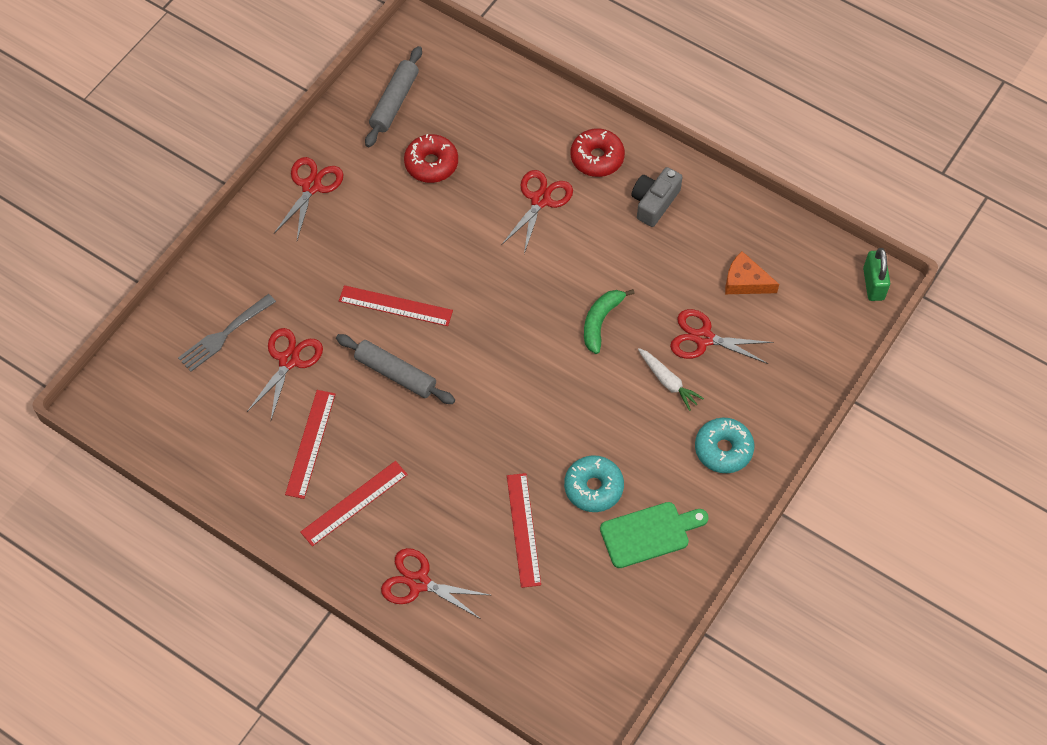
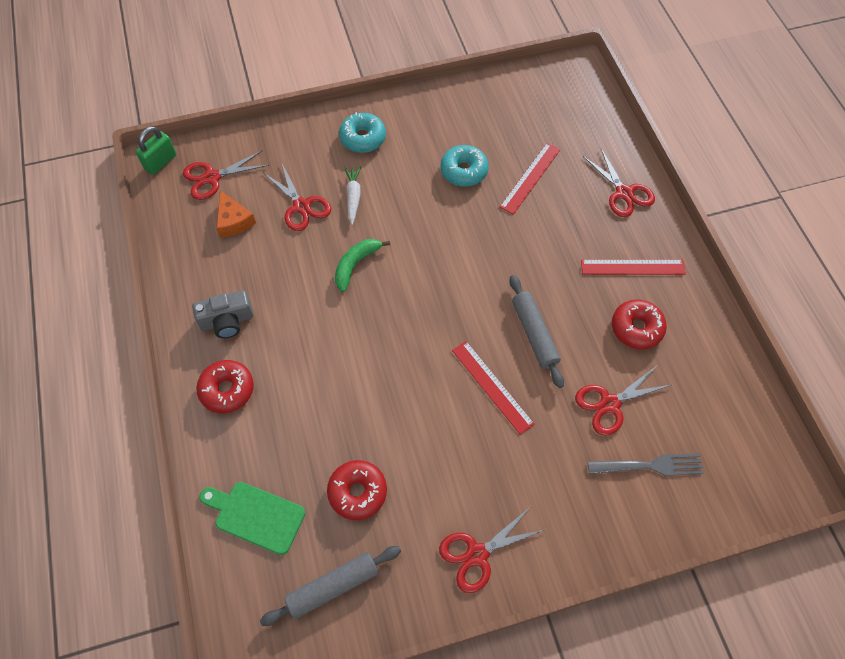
camera: 140 degrees left, 0 degrees up
(310, 443) = (636, 328): red ruler -> red donut
(540, 200) = (304, 388): red scissors -> red scissors (212, 177)
(600, 322) = (355, 265): green banana -> green banana turned 150 degrees clockwise
(649, 533) = (455, 126): green cutting board -> green cutting board (256, 516)

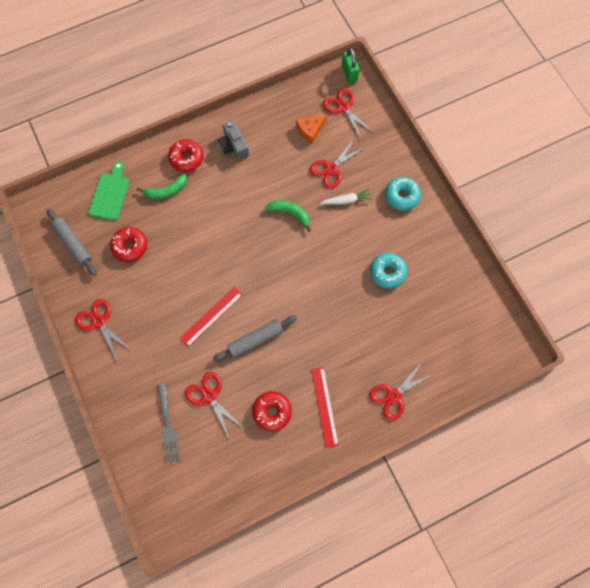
camera: 80 degrees right, 10 degrees up
(160, 162) = (349, 73): green padlock -> green padlock turned 45 degrees clockwise
(275, 426) = (166, 191): none -> green banana
(530, 178) = (392, 322): red ruler -> none

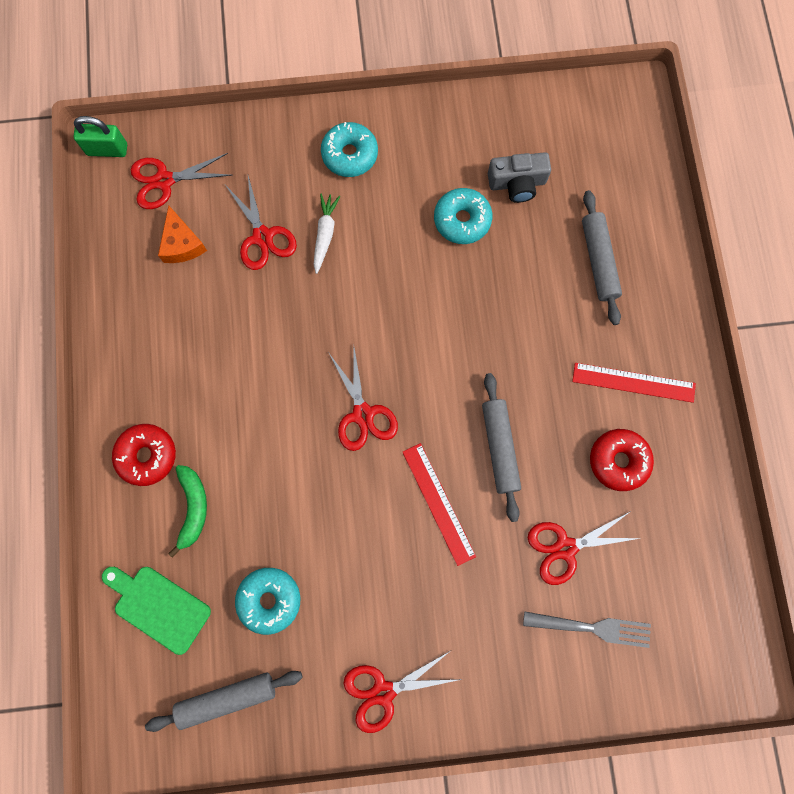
camera: 70 degrees left, 5 degrees up
(130, 246) = (269, 600): red donut -> turquoise donut
(234, 146) = (158, 371): grey camera -> grey camera (517, 183)
(290, 213) = (313, 325): green banana -> none
(393, 396) = (647, 282): red scissors -> red scissors (363, 414)
(395, 361) = (598, 261): none -> grey rolling pin

